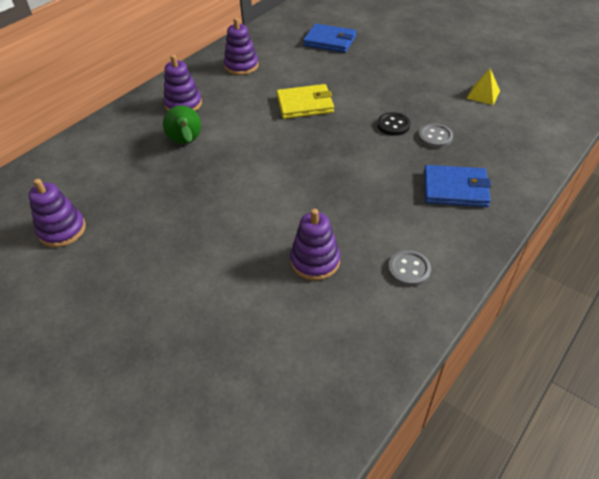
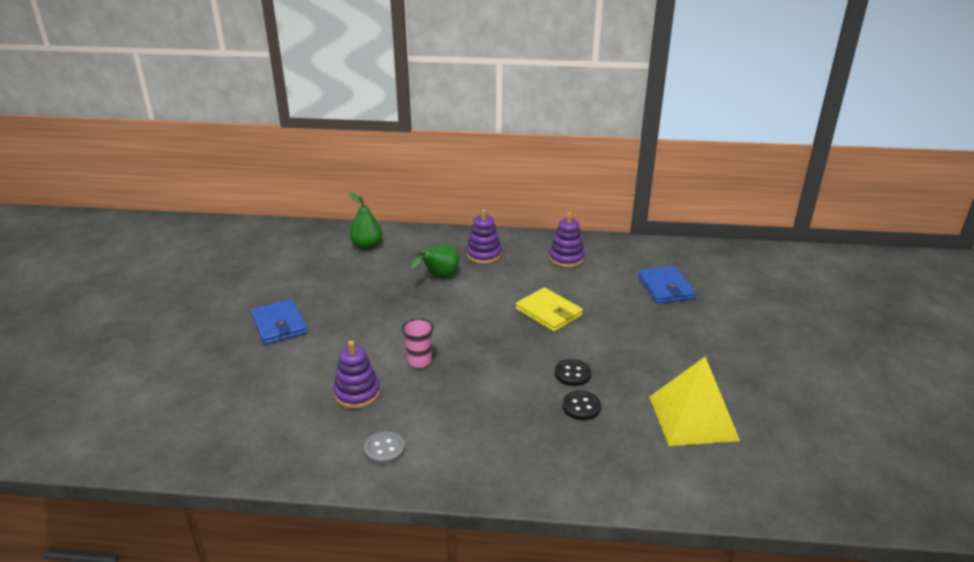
camera: 55 degrees right, 15 degrees down
(62, 230) = (306, 270): purple stacking toy -> none
(75, 169) = (367, 246): none -> green pear
(302, 202) = (419, 361): none -> pink cup
(435, 137) = (581, 407): grey button -> black button
(455, 189) = (514, 445): blue wallet -> blue wallet (279, 325)
(483, 94) = (692, 418): yellow pyramid -> yellow pyramid, size x2.10

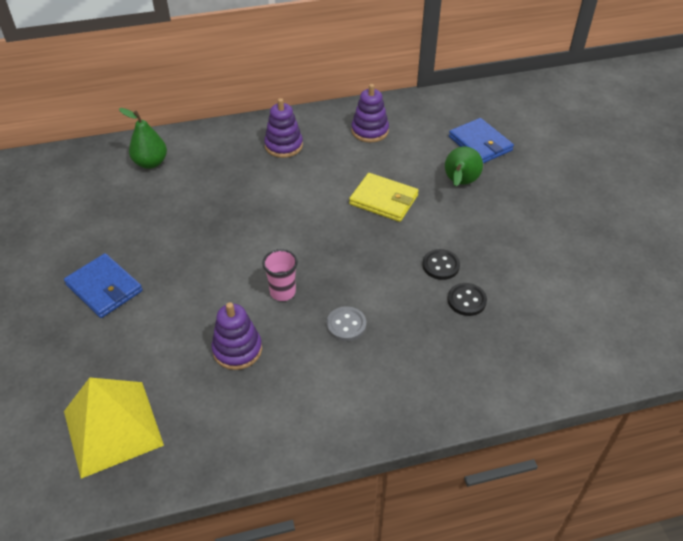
camera: 20 degrees left, 15 degrees up
(384, 449) = (300, 406): grey button -> grey button (346, 325)
(438, 277) = (250, 184): green pear -> green pear (459, 183)
(692, 418) = (570, 283): yellow pyramid -> yellow pyramid (112, 428)

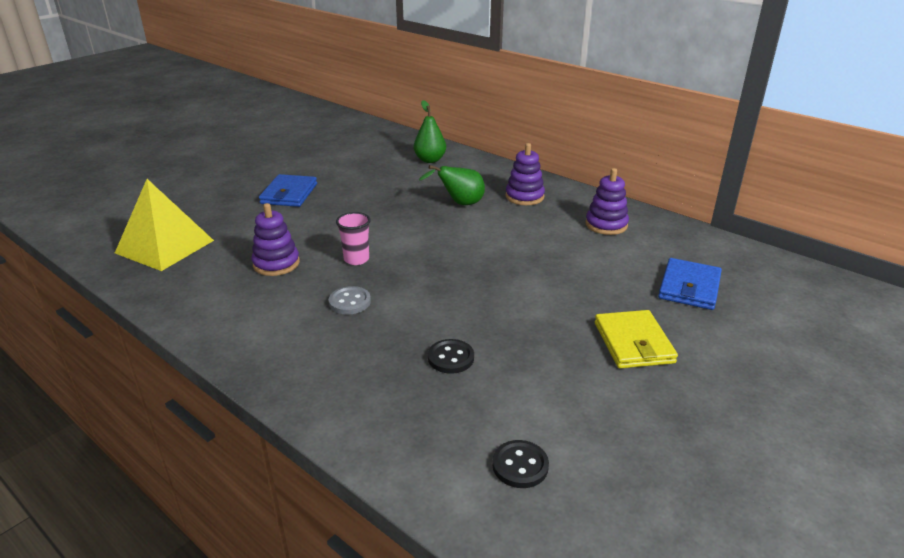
camera: 55 degrees right, 15 degrees down
(384, 200) = (526, 264): yellow wallet -> yellow wallet (633, 343)
(440, 265) = (480, 325): black button -> black button (520, 465)
(459, 183) = (610, 296): green pear -> green pear (460, 204)

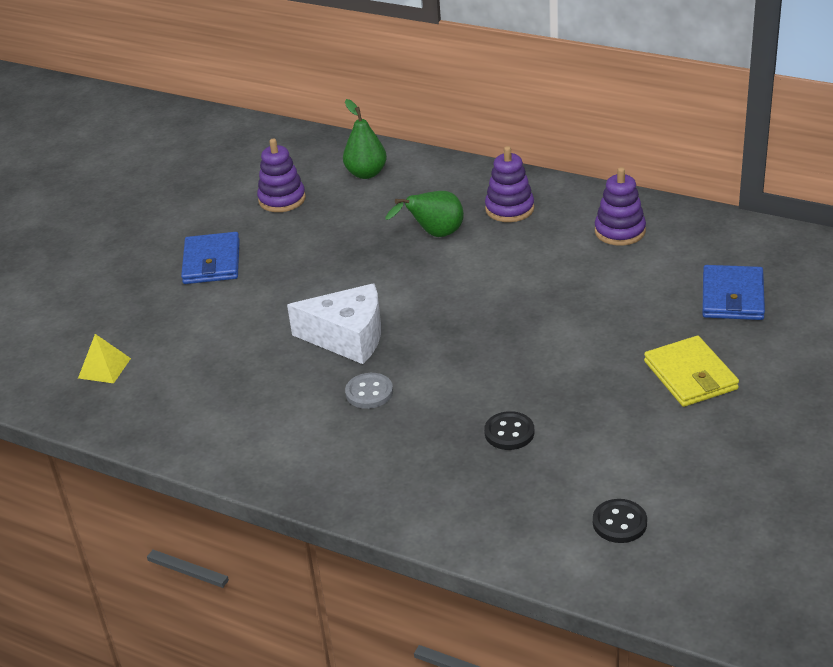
camera: 10 degrees left, 5 degrees up
(165, 246) = (104, 368): yellow pyramid -> yellow pyramid, size x0.48
(276, 264) = (256, 363): purple stacking toy -> purple stacking toy (282, 199)
(356, 259) = (348, 337): pink cup -> white cheese

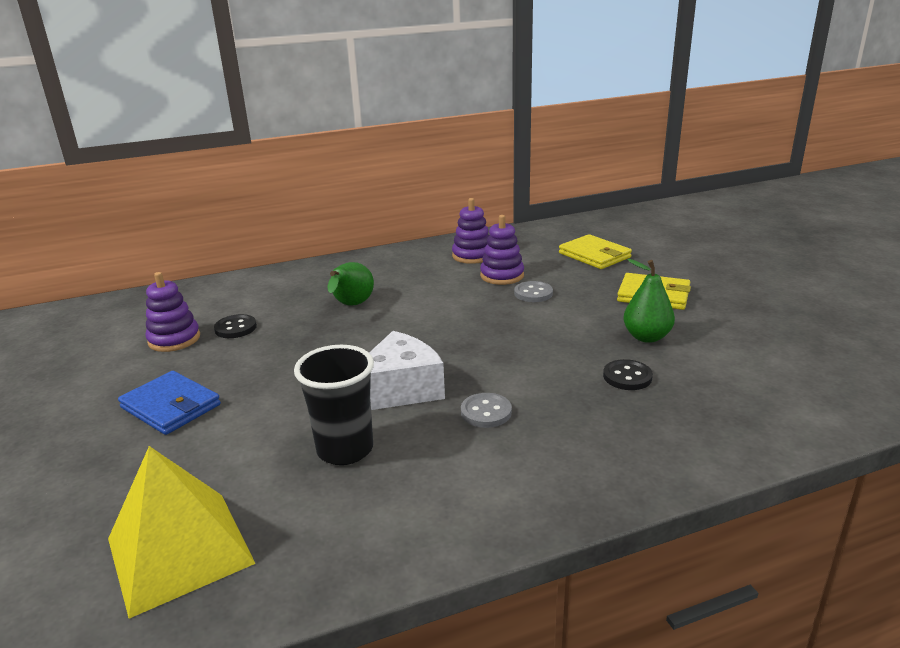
camera: 50 degrees left, 10 degrees down
(104, 368) = (179, 550): yellow pyramid -> yellow pyramid, size x2.10
(253, 361) = (345, 449): none -> black cup
(366, 173) = (228, 297): green pear -> green pear (646, 337)
(509, 209) = (379, 273): purple stacking toy -> purple stacking toy (502, 276)
(591, 308) = (533, 293): none -> grey button
(619, 523) = (789, 381): black button -> black button (235, 328)
(732, 297) = (594, 255): blue wallet -> yellow wallet

